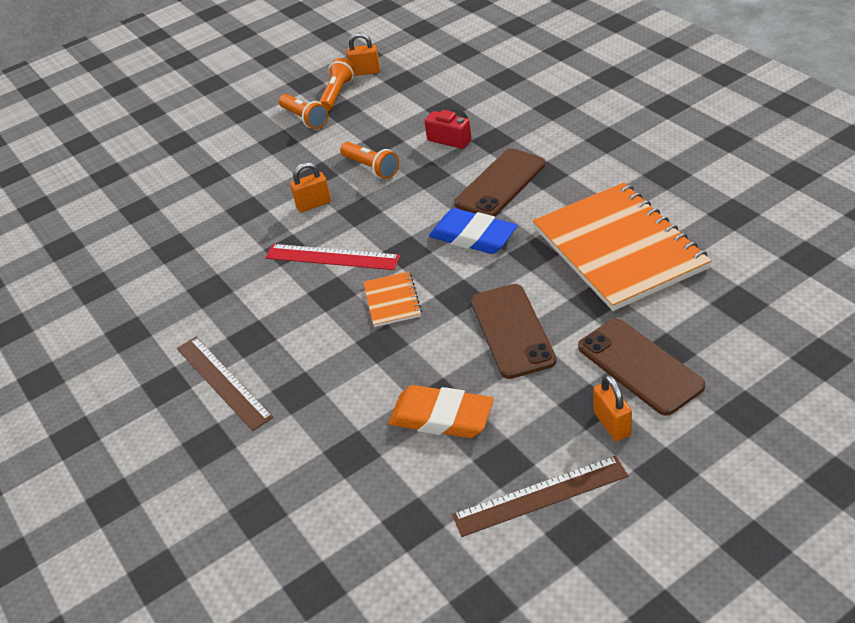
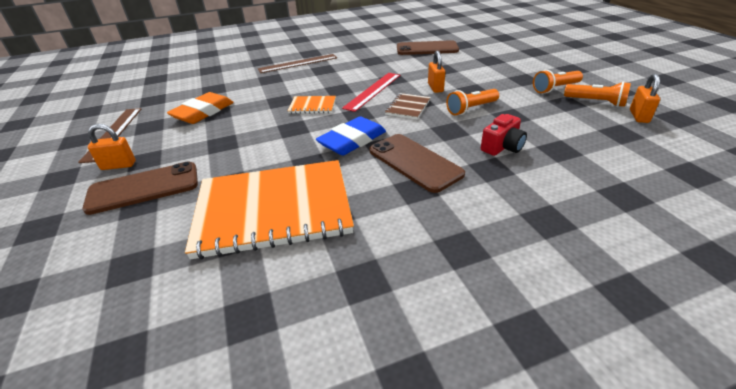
camera: 100 degrees right, 5 degrees down
(377, 215) = (408, 107): none -> brown notebook
(512, 331) = (239, 142): brown phone -> brown phone (427, 49)

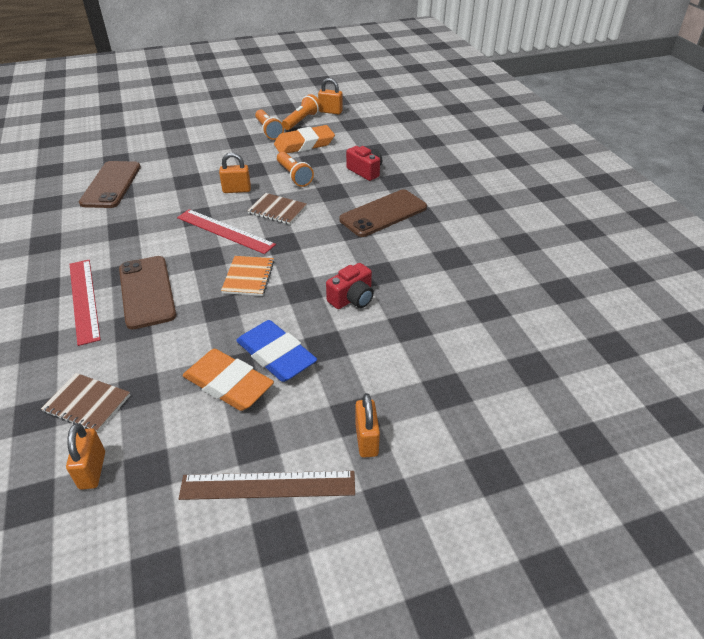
camera: 90 degrees left, 5 degrees up
(144, 188) = (418, 395): brown phone -> brown phone (147, 292)
(164, 87) = (92, 470): none -> orange padlock
(211, 79) = (87, 403): none -> brown notebook
(273, 209) = (451, 290): orange notebook -> none
(275, 151) = (352, 298): none -> red camera
(298, 63) = (84, 300): brown ruler -> red ruler
(352, 140) = (340, 246): blue eraser -> blue eraser (276, 355)
(541, 108) = (304, 144): none -> orange eraser

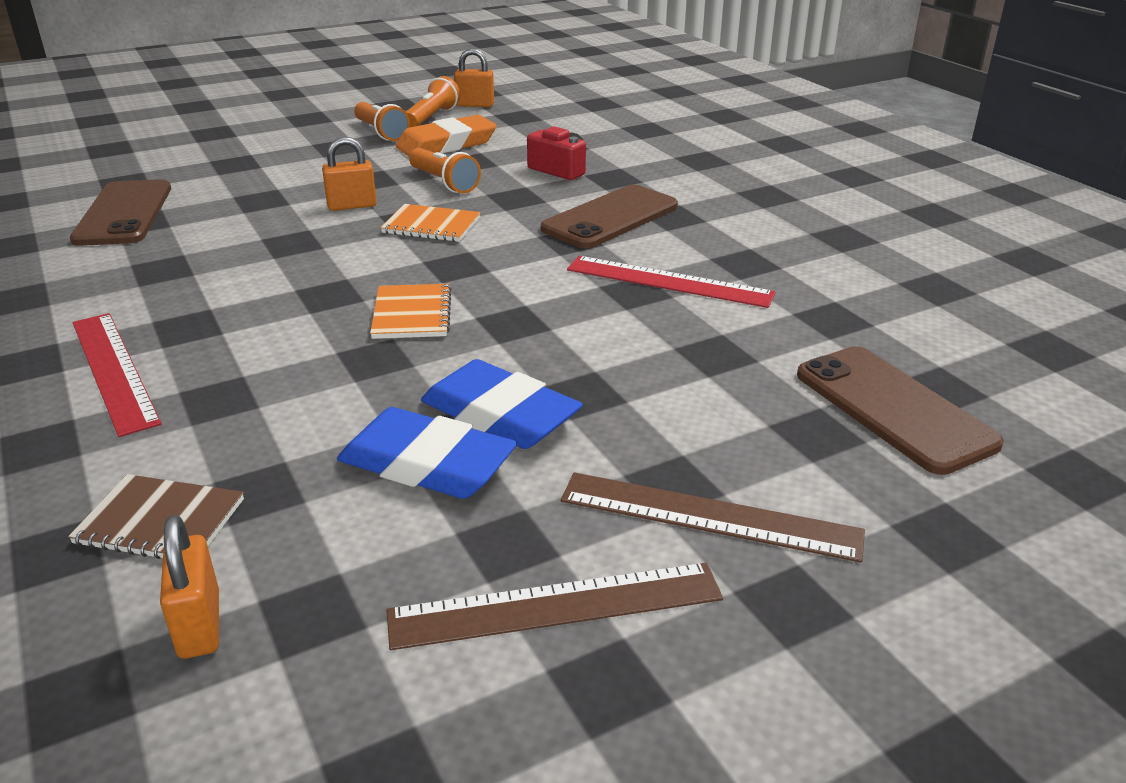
camera: 10 degrees left, 10 degrees down
(147, 292) = (232, 349): brown phone -> brown phone (893, 408)
(225, 231) = (349, 258): red ruler -> red ruler (669, 281)
(228, 384) = (427, 463): orange eraser -> blue eraser
(277, 210) = (431, 226): brown notebook -> orange notebook
(352, 298) = (603, 327): red camera -> none
(366, 440) = (709, 516): orange padlock -> brown ruler

